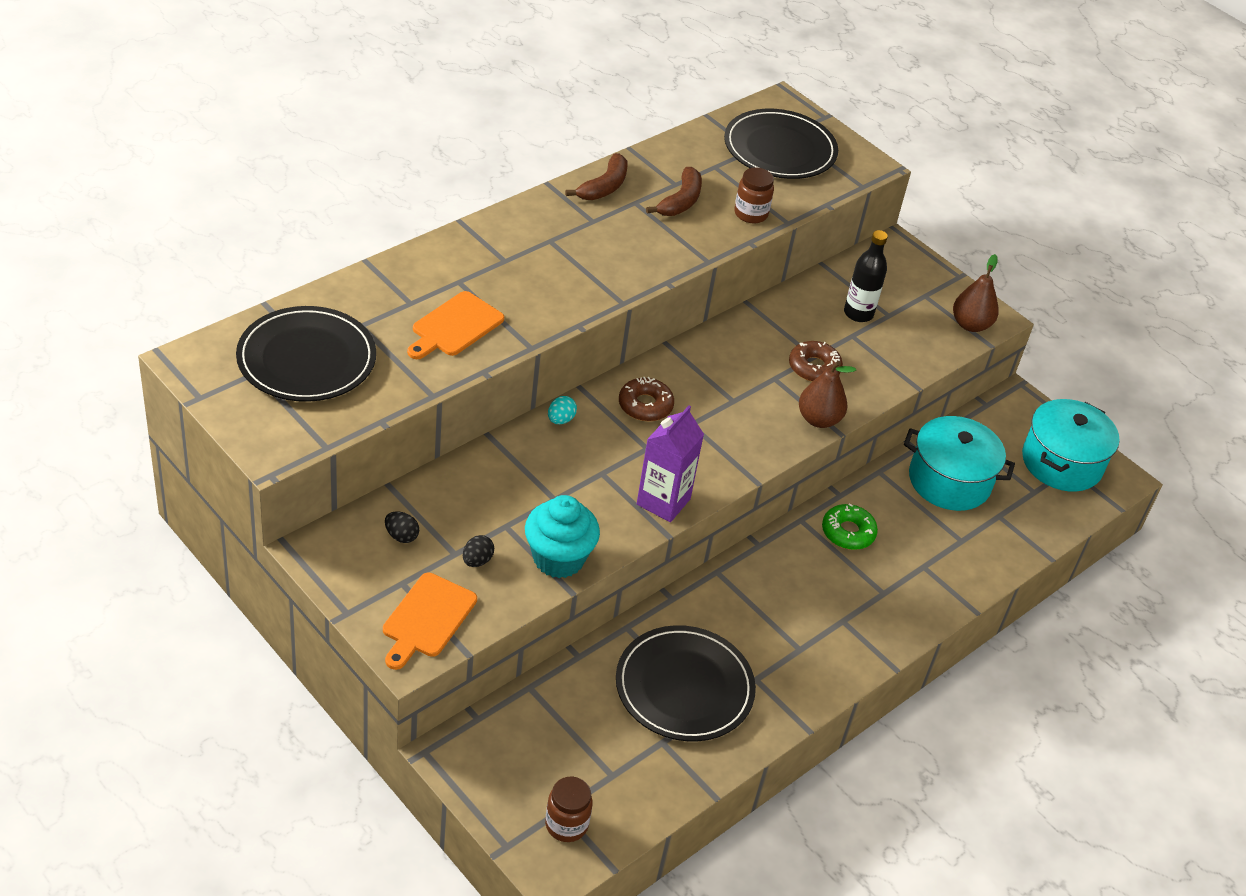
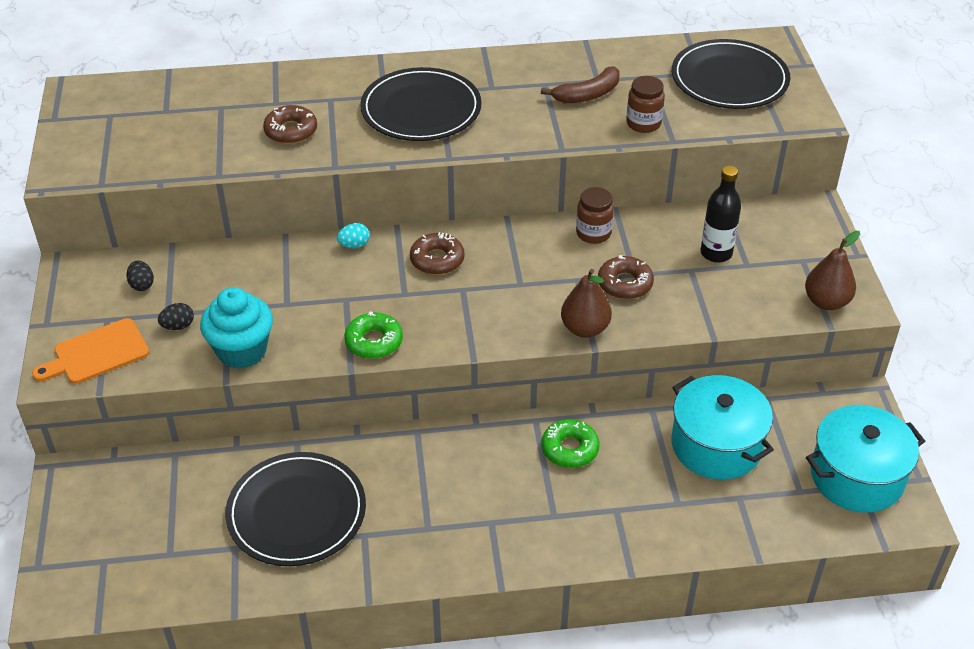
camera: 40 degrees right, 0 degrees up
(306, 359) = (155, 118): black plate -> black plate (421, 109)
(455, 326) = (291, 131): orange cutting board -> brown donut
(566, 825) = (96, 574): brown jar -> brown jar (593, 233)
(604, 187) = (529, 64): brown banana -> none
(663, 501) = (374, 342): purple carton -> green donut

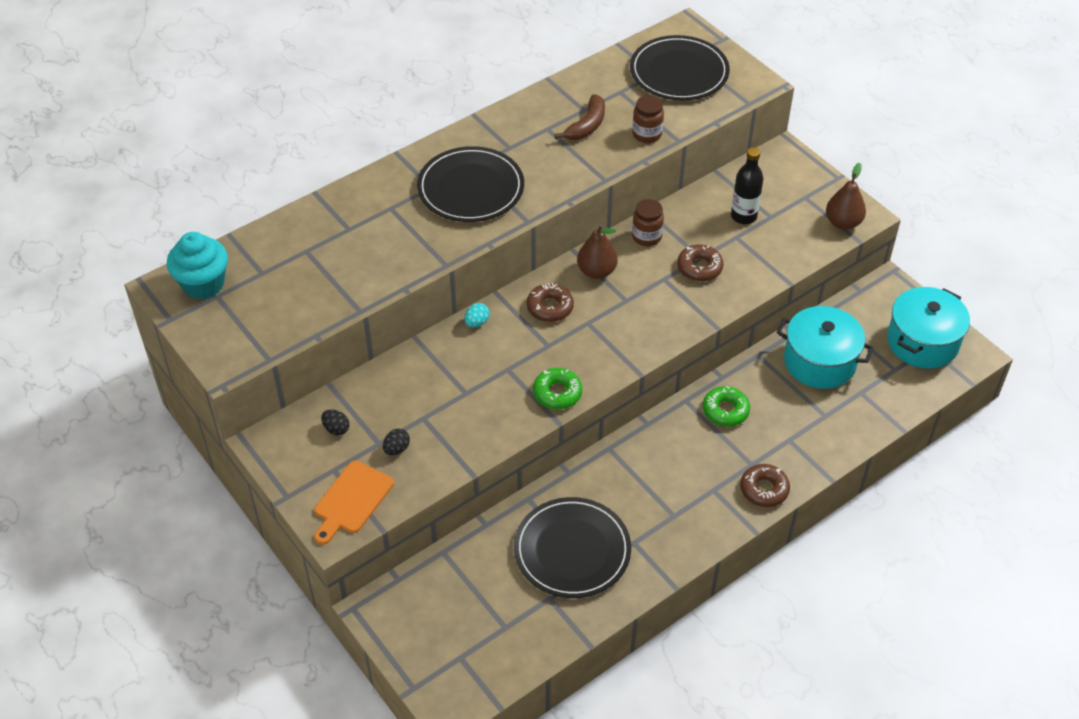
camera: 30 degrees left, 5 degrees up
(242, 351) = (464, 446): turquoise cupcake -> turquoise cupcake (203, 284)
(291, 131) = (384, 249): brown donut -> brown donut (764, 489)
(585, 329) = (699, 315): brown pear -> brown pear (596, 271)

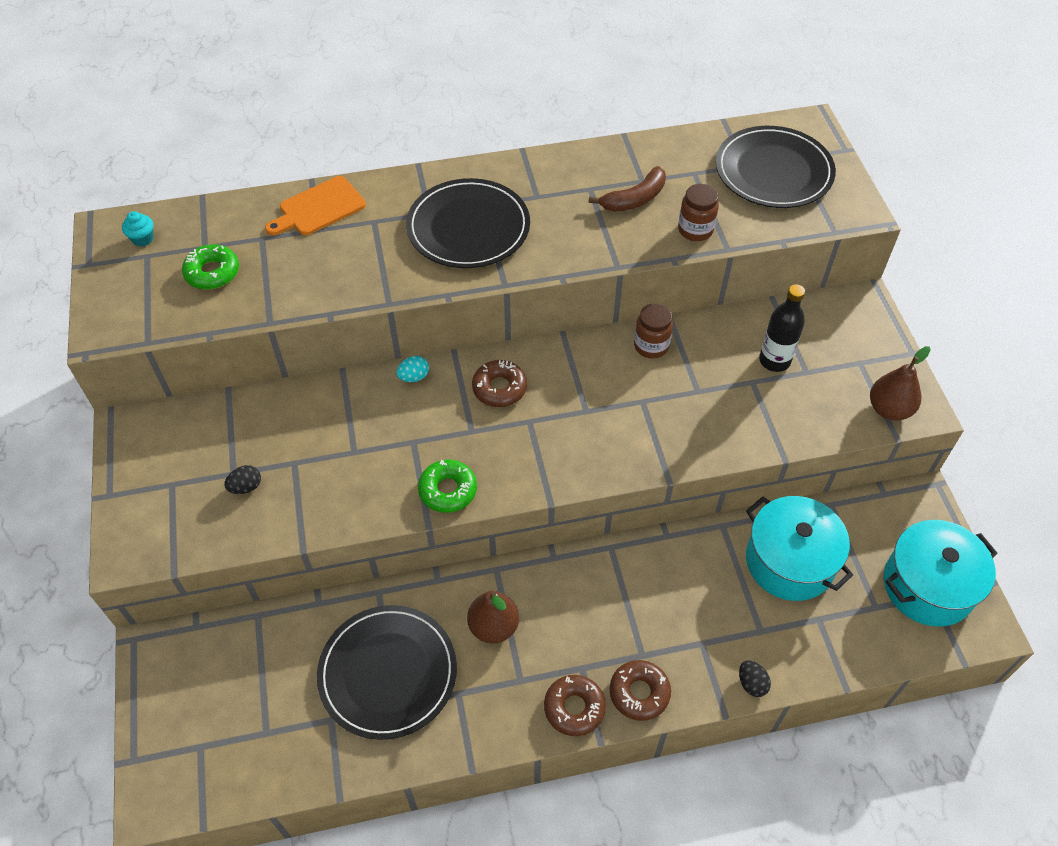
camera: 25 degrees right, 5 degrees up
(203, 284) = (143, 239): turquoise cupcake -> turquoise cupcake, size x0.46
(336, 429) = (203, 440): black egg -> black egg (751, 683)
(351, 500) = (166, 526): orange cutting board -> orange cutting board (319, 208)
(596, 271) = (573, 366): brown pear -> brown pear (493, 626)
(699, 268) = (689, 403): brown donut -> brown donut (574, 708)
(725, 411) = (648, 577): green donut -> green donut (212, 273)

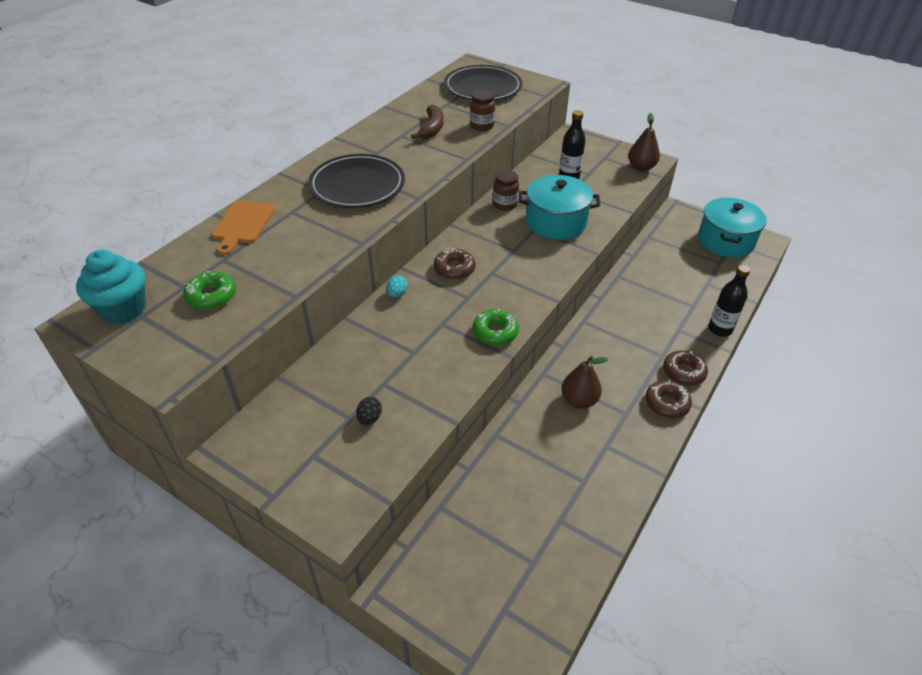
camera: 45 degrees left, 10 degrees down
(143, 239) = (124, 309): turquoise cupcake -> turquoise cupcake, size x2.16
(388, 673) = (557, 469): black plate -> none
(751, 683) = (720, 329): black egg -> black bottle
(789, 561) = (664, 270): turquoise pot -> turquoise pot (556, 222)

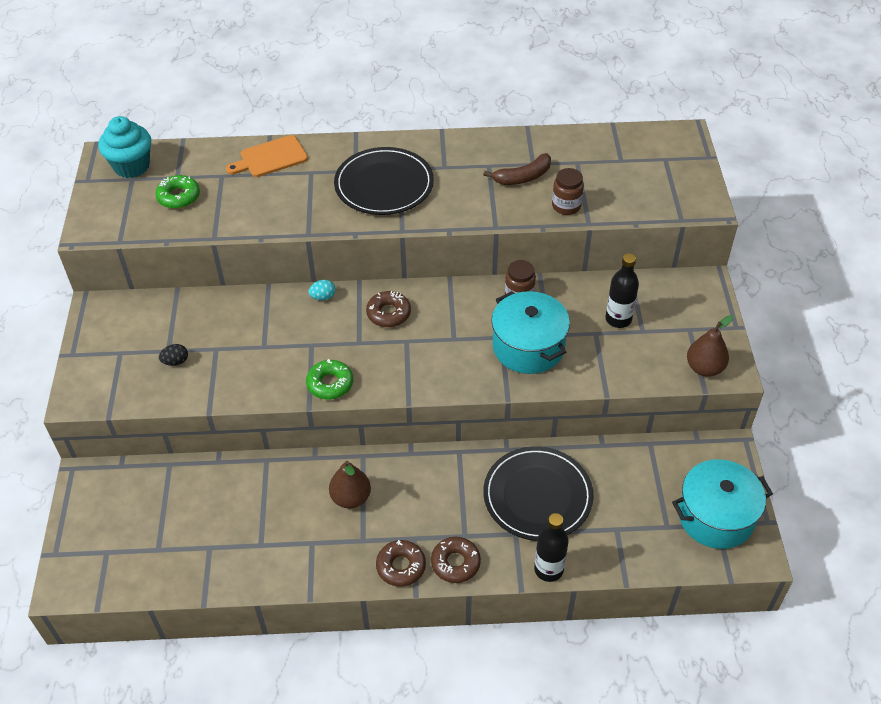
camera: 55 degrees right, 5 degrees up
(483, 87) = (643, 167): black plate -> black plate (537, 496)

